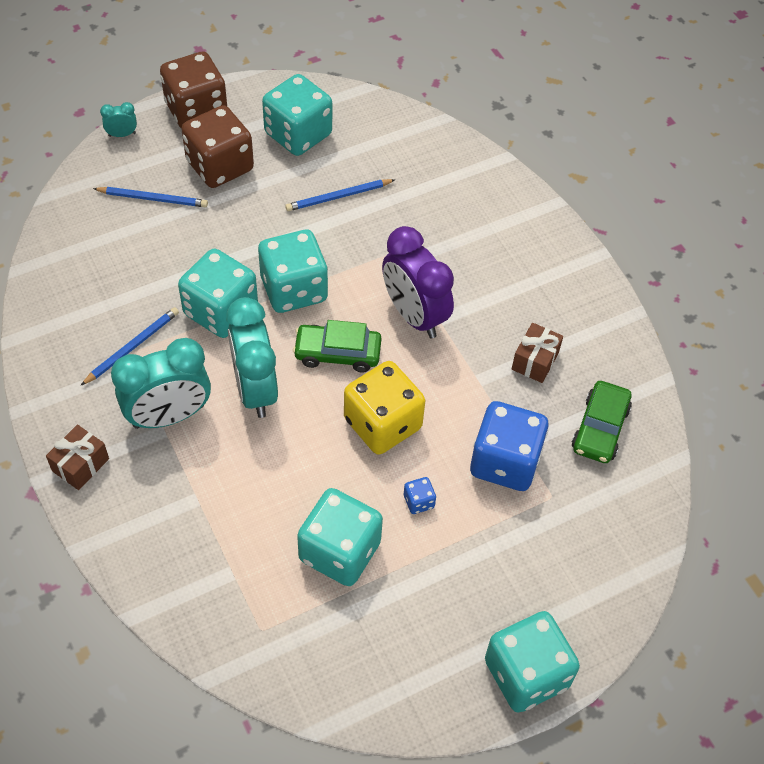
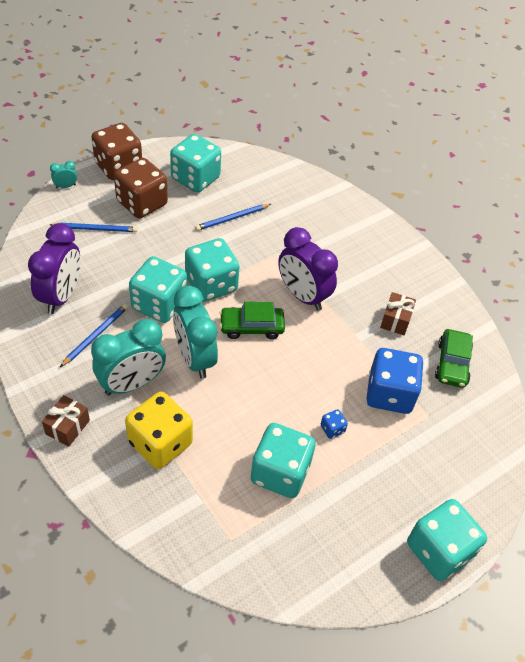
camera: 10 degrees left, 5 degrees down
(96, 289) = (61, 296): none -> purple clock
(382, 424) = (294, 375): yellow dice -> yellow dice (160, 443)

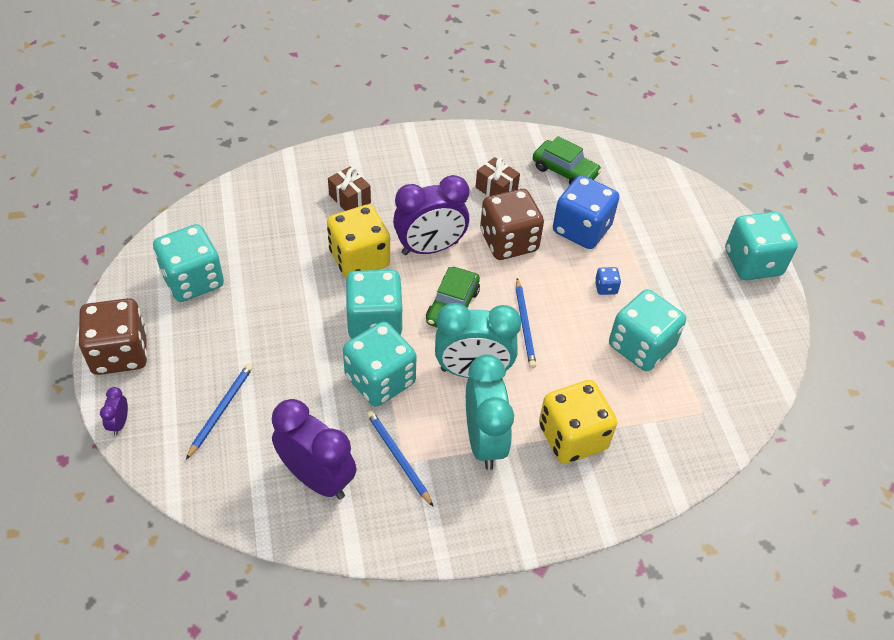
camera: 65 degrees left, 0 degrees up
(65, 186) = (119, 423): turquoise clock -> purple clock
(68, 427) = (520, 521): brown gift -> brown gift (350, 199)
(142, 203) = (204, 348): brown dice -> brown dice (508, 241)
(232, 218) = (282, 268): blue pencil -> blue pencil (525, 325)
(266, 257) = (359, 259): none -> yellow dice

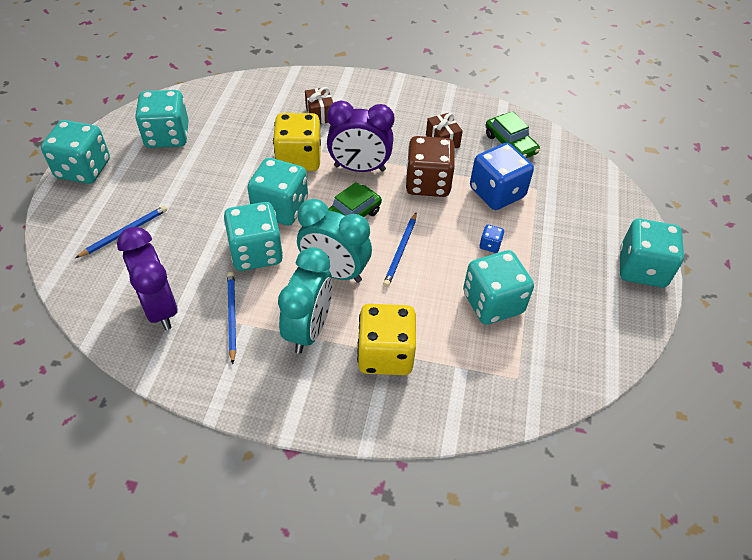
camera: 25 degrees right, 0 degrees up
(119, 423) = (50, 216): purple clock -> none
(120, 353) = (83, 169): brown dice -> turquoise dice

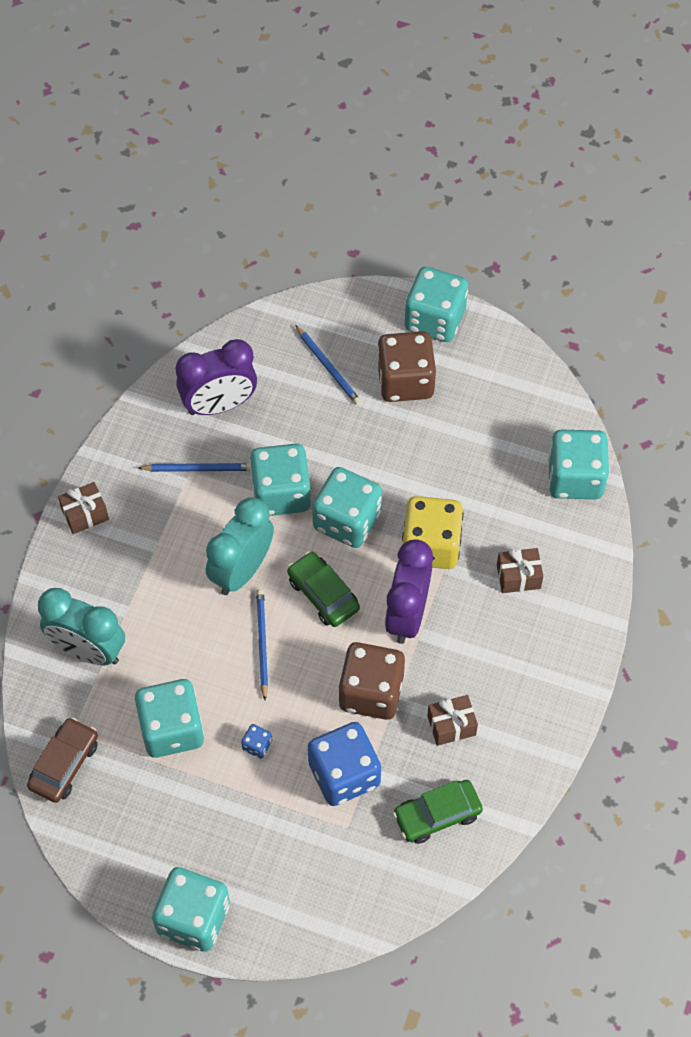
camera: 100 degrees right, 10 degrees up
(144, 183) = (405, 381): none -> brown dice
(167, 136) = (487, 400): turquoise dice -> turquoise dice (575, 478)
(287, 405) = (85, 514): none -> brown gift
(309, 329) = (169, 539): turquoise clock -> turquoise clock (88, 650)
(385, 354) = (125, 608): yellow dice -> none
(400, 251) = (262, 643): blue pencil -> blue pencil turned 60 degrees clockwise
(550, 379) = (64, 764): none -> brown car

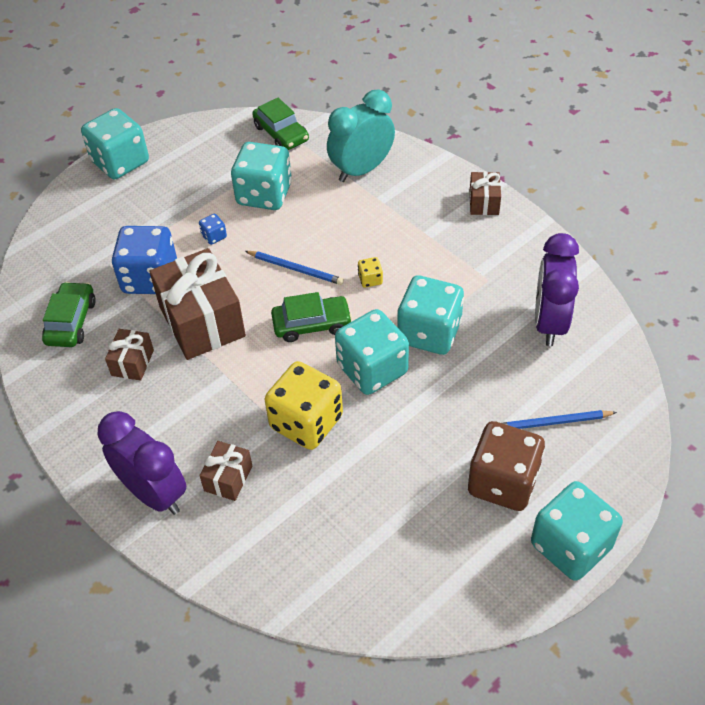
camera: 120 degrees right, 10 degrees down
(64, 764) = (281, 133): brown car -> green car
(198, 469) = (488, 285): blue pencil -> none
(241, 570) = (370, 279): turquoise clock -> yellow dice
(371, 692) = (202, 321): brown dice -> brown gift
(407, 614) = (252, 375): purple clock -> purple clock (154, 493)
(575, 478) = (300, 586): turquoise dice -> none

